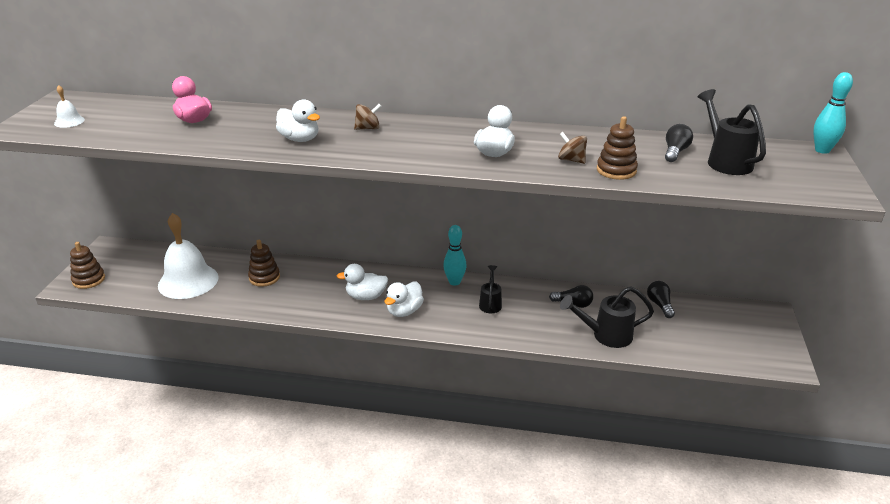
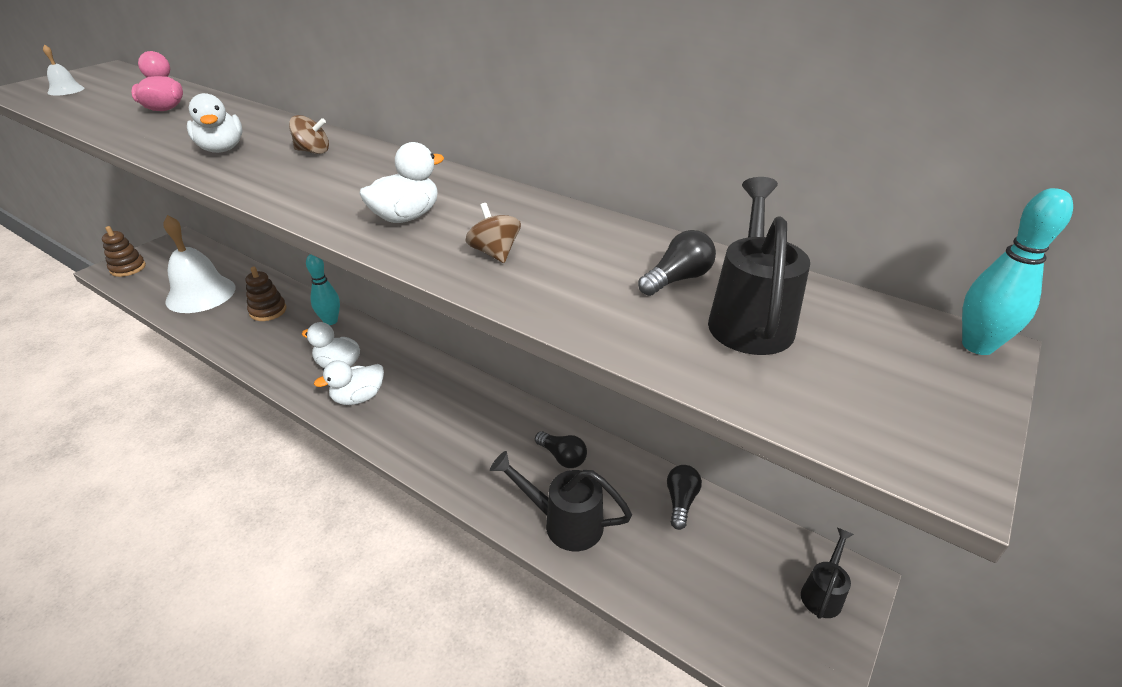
camera: 25 degrees right, 5 degrees up
(454, 282) = (448, 377): turquoise bowling pin -> turquoise bowling pin (330, 321)
(490, 303) = (462, 420): black watering can -> black watering can (823, 592)
(616, 170) = (538, 287): brown stacking toy -> none

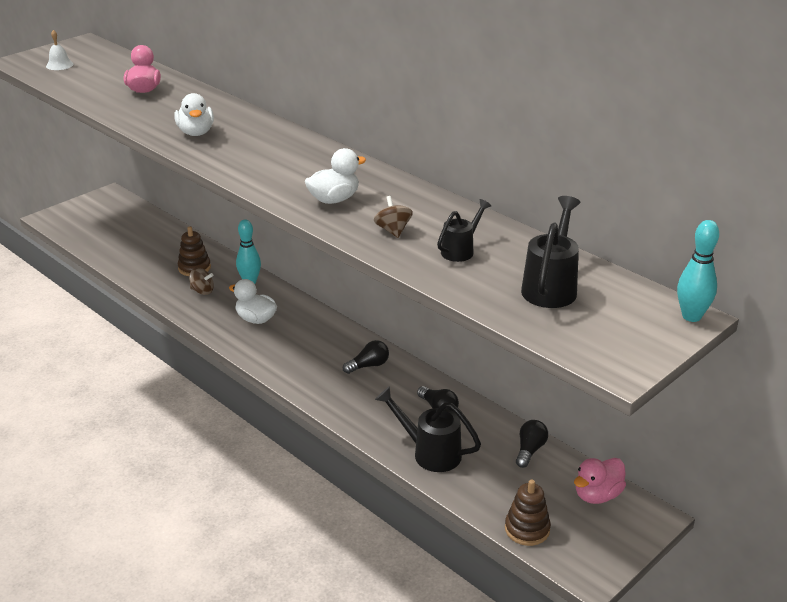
camera: 10 degrees right, 5 degrees down
(128, 268) = (67, 218): brown stacking toy -> brown stacking toy (527, 529)
(201, 294) = (134, 247): white bell -> none
(313, 151) = (265, 140): brown spinning top -> brown spinning top (202, 291)
(358, 397) = (272, 346): white duck -> none
(677, 279) = (514, 259): black light bulb -> black light bulb (368, 365)
(778, 557) = (597, 495): none -> pink duck
(823, 592) = (624, 520): black watering can -> black watering can (461, 250)

